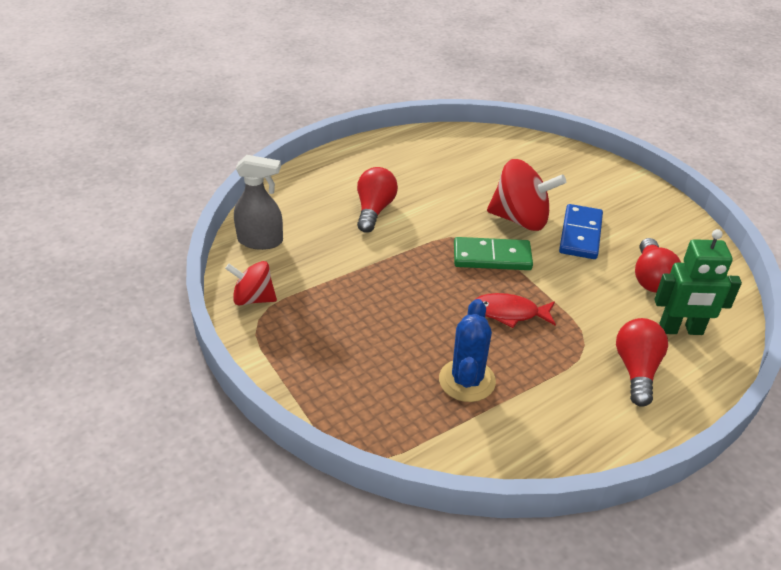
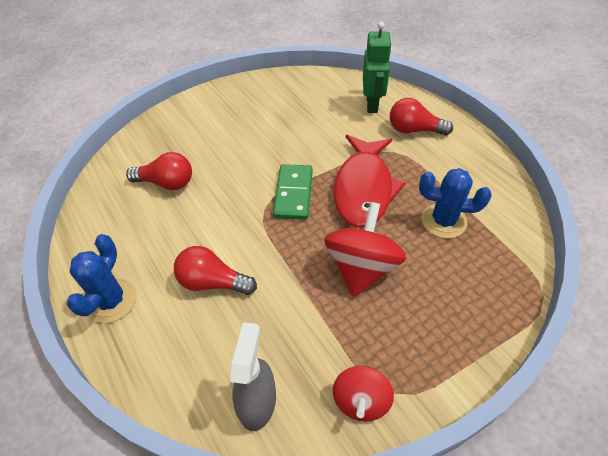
camera: 85 degrees left, 10 degrees up
(355, 160) = (111, 301): none -> blue cactus
(509, 313) = (364, 189): red fish -> red fish, size x1.87
(520, 219) = (242, 170): red spinning top -> red spinning top (361, 267)
(580, 234) = (266, 137): blue domino -> none
(651, 278) = (320, 109): red light bulb -> red light bulb (167, 183)

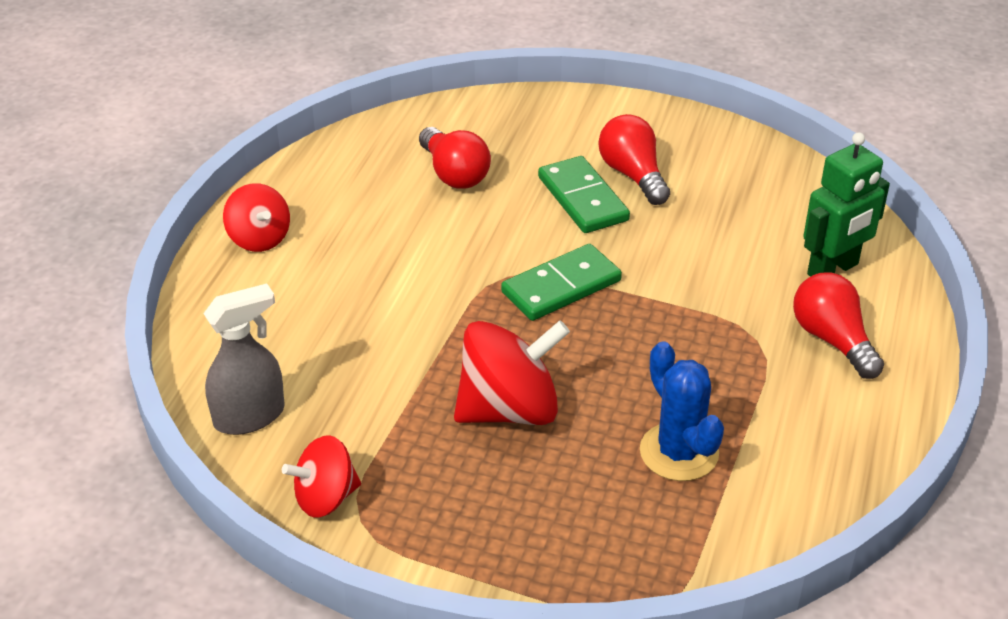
camera: 50 degrees right, 10 degrees down
(111, 301) = (259, 238): blue cactus -> red spinning top
(212, 282) = (357, 297): red light bulb -> red light bulb (633, 175)
(242, 149) = (583, 199): none -> green domino
(364, 189) = (646, 346): red fish -> none

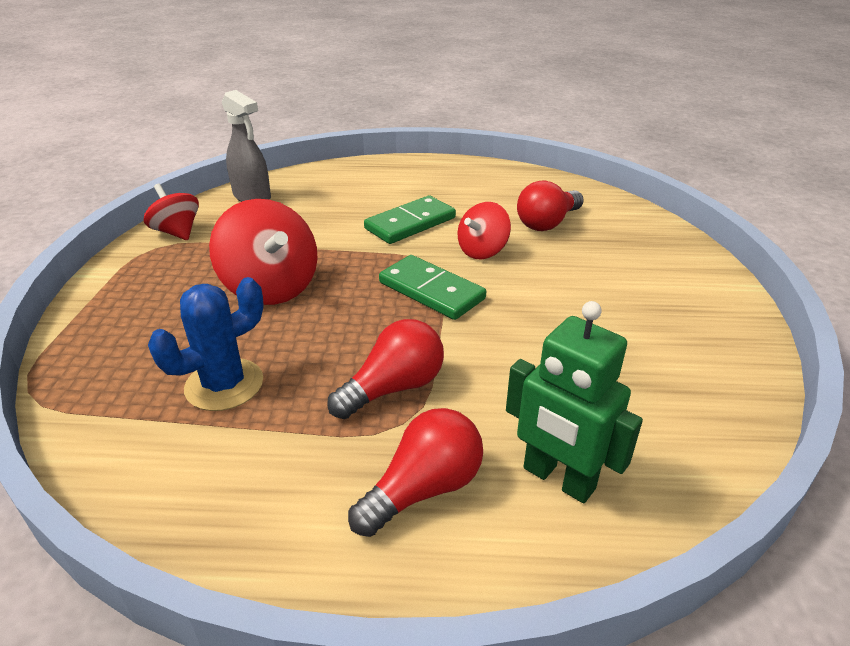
camera: 75 degrees right, 5 degrees down
(259, 238) = (424, 171): red spinning top -> red spinning top (482, 251)
(583, 199) = (561, 285): green domino -> green domino (410, 223)
(633, 175) = (620, 308): red light bulb -> red light bulb (394, 388)

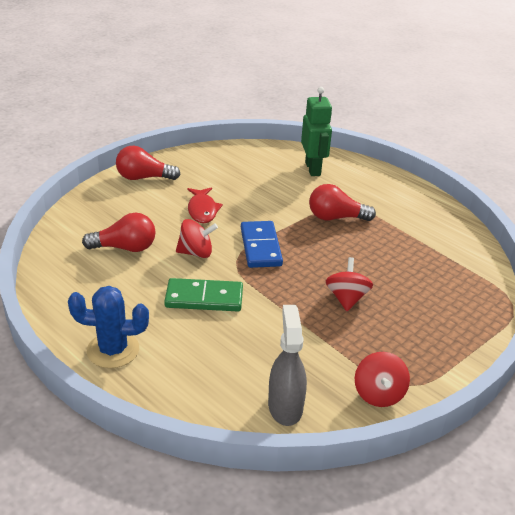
camera: 140 degrees left, 0 degrees up
(224, 385) = (410, 257): blue cactus -> blue cactus (113, 350)
(271, 287) = (346, 298): red spinning top -> red spinning top, size x0.61
(423, 488) = (360, 188): red light bulb -> red light bulb (143, 178)
(431, 291) = (260, 247): green domino -> blue domino
(562, 295) = (202, 210): none -> red fish

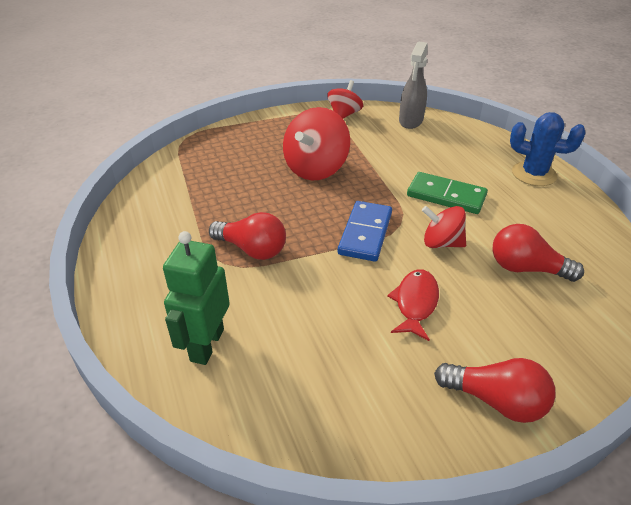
camera: 155 degrees left, 5 degrees up
(346, 298) = (316, 168): red spinning top -> red spinning top, size x1.64

